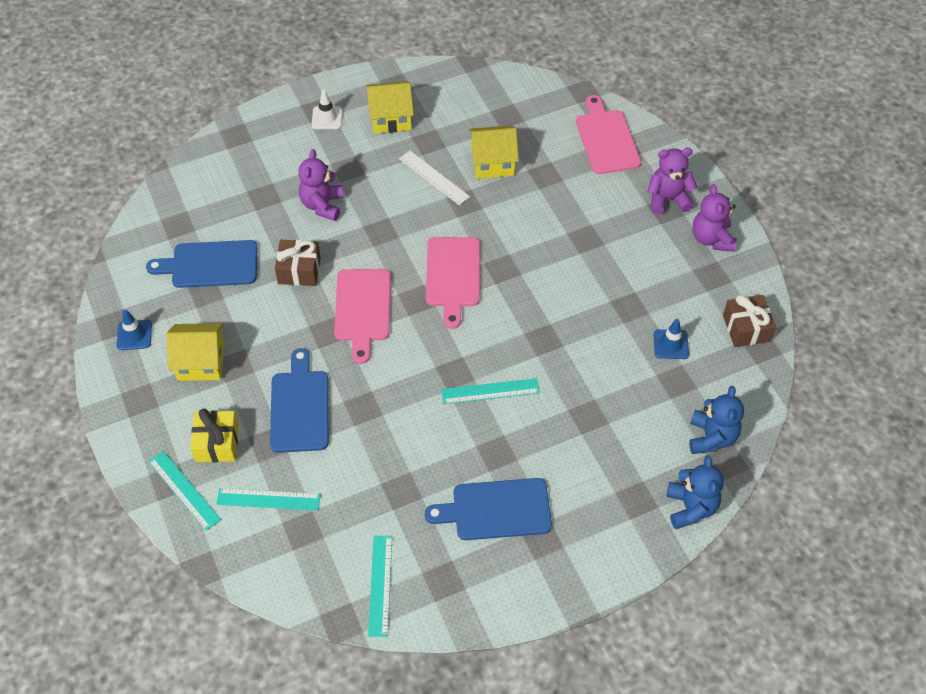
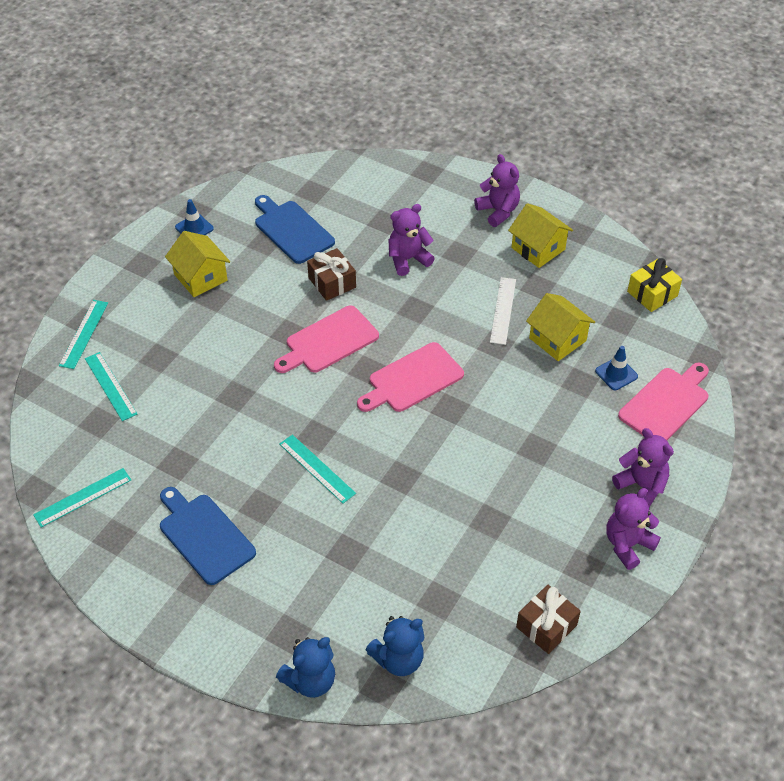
camera: 55 degrees right, 5 degrees down
(217, 443) = (137, 328): yellow gift -> yellow gift (652, 294)
(299, 407) = (205, 356): blue cutting board -> none
(327, 118) = (498, 211): white traffic cone -> purple teddy bear
(671, 344) = (475, 574): blue traffic cone -> blue traffic cone (616, 374)

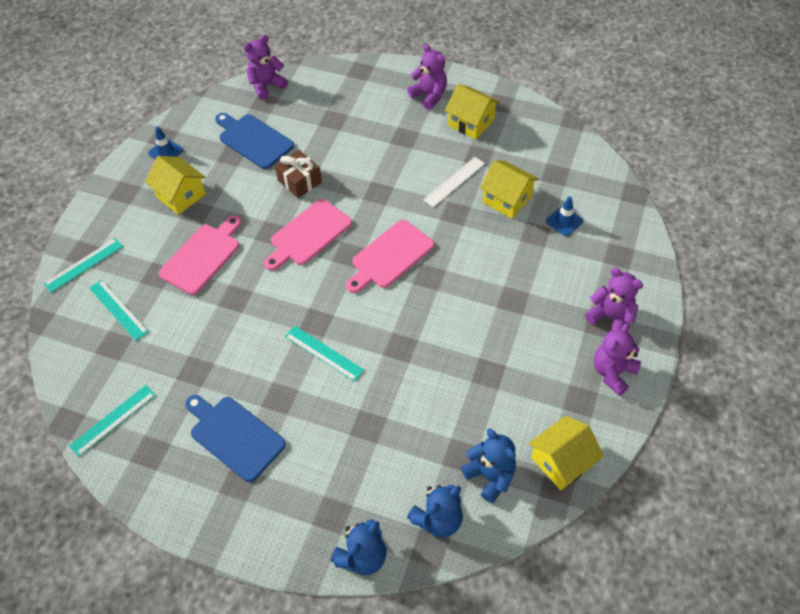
camera: 10 degrees left, 5 degrees up
(84, 334) = (84, 265): turquoise ruler -> turquoise ruler turned 45 degrees clockwise
(408, 259) = (361, 150): purple teddy bear -> purple teddy bear (266, 85)
(465, 626) = (490, 476): none -> blue teddy bear
(503, 310) = (454, 181): white ruler -> white ruler turned 45 degrees clockwise
(546, 626) = (561, 461): brown gift -> yellow house
(652, 294) = (576, 146): yellow gift -> none
(666, 403) = (612, 240): pink cutting board -> pink cutting board (202, 256)

